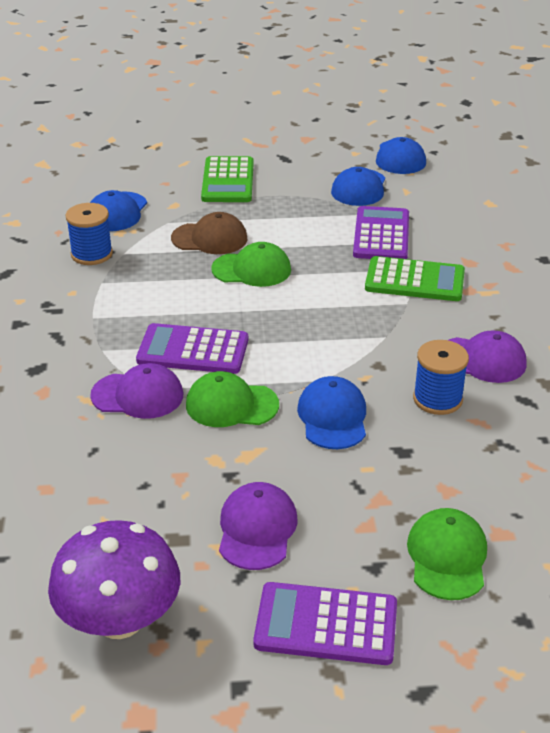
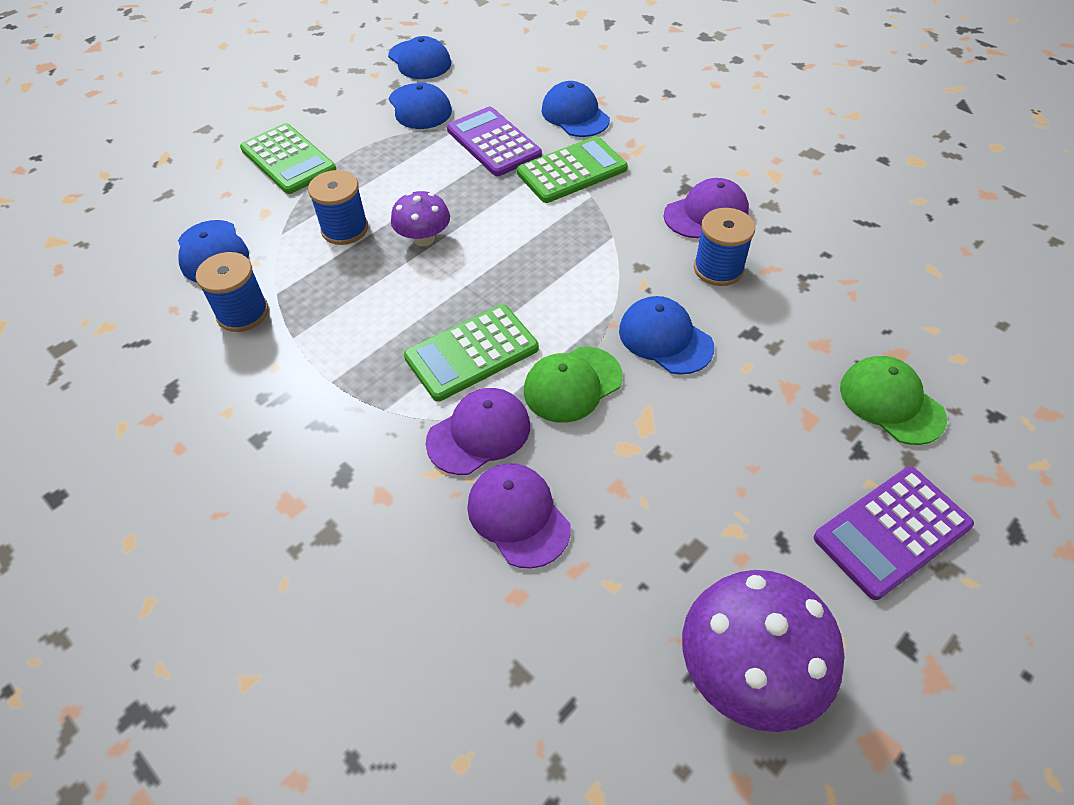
camera: 40 degrees left, 15 degrees up
(193, 350) = (471, 353): purple calculator -> green calculator
(210, 238) = (345, 229): brown cap -> blue spool
(252, 269) = (424, 238): green cap -> purple mushroom
(257, 529) = (739, 488): purple cap -> purple cap (518, 516)
(471, 245) = (575, 115): none -> blue cap

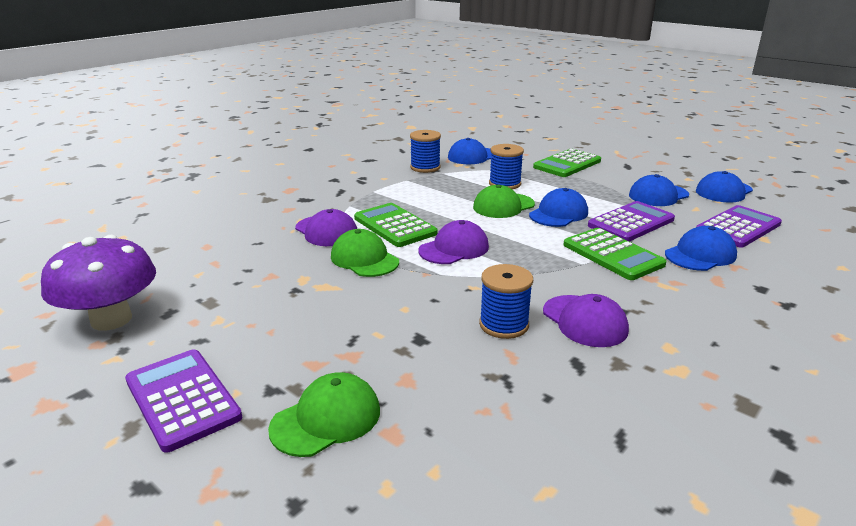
camera: 85 degrees right, 25 degrees down
(424, 238) = (503, 206): purple mushroom -> green cap
(516, 76) = (738, 227): none -> purple calculator
(518, 516) = (260, 245): purple cap -> purple cap (454, 249)
(665, 338) = (411, 296): blue cap -> blue cap (558, 214)

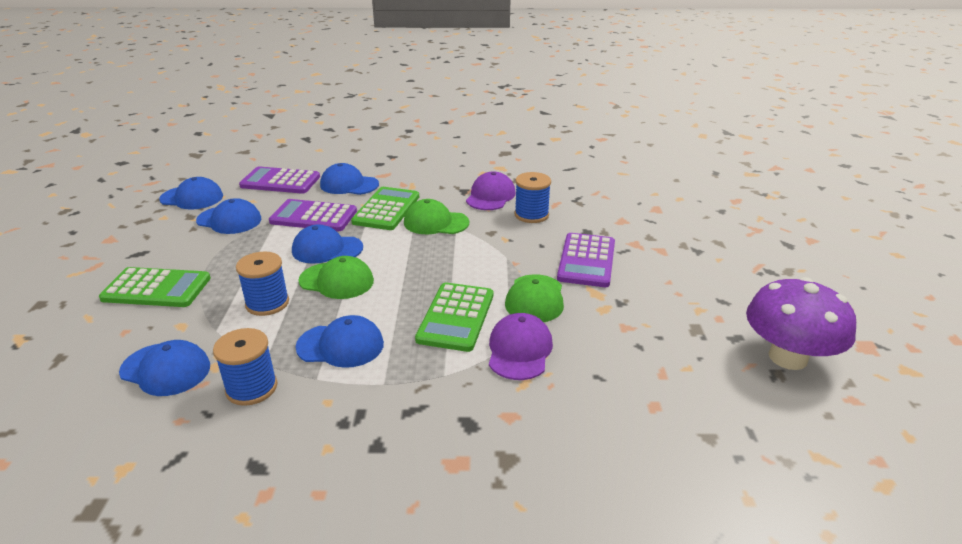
camera: 130 degrees left, 5 degrees up
(182, 399) = (752, 271): purple calculator -> purple calculator (586, 261)
(326, 419) = (680, 226): green cap -> green cap (435, 222)
(425, 190) = (340, 345): none -> blue cap
(454, 249) = (460, 268): purple cap -> none

